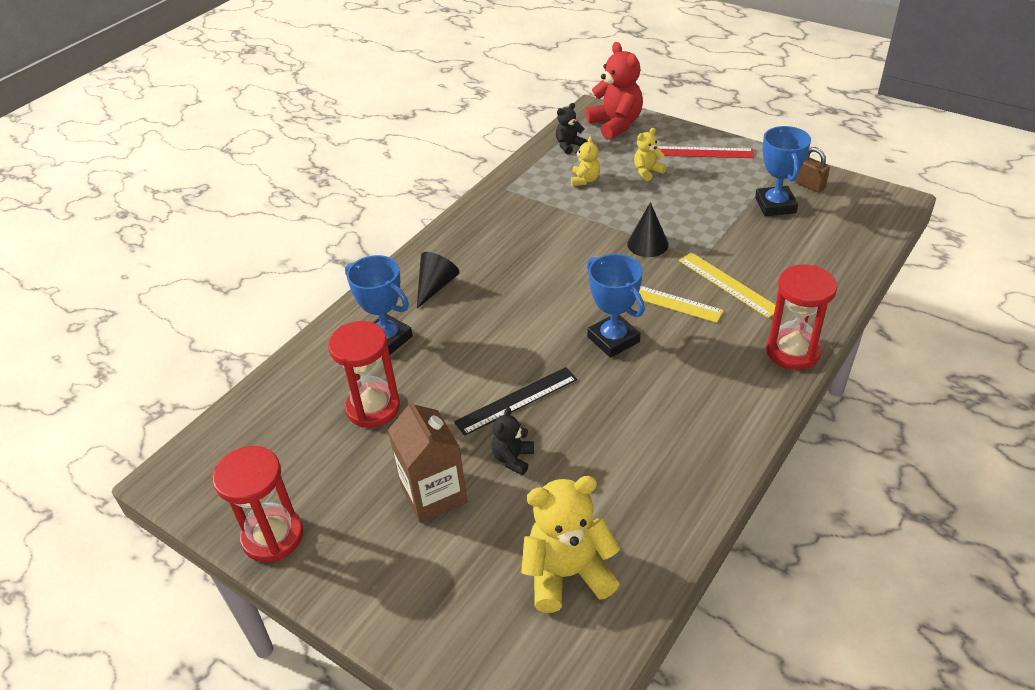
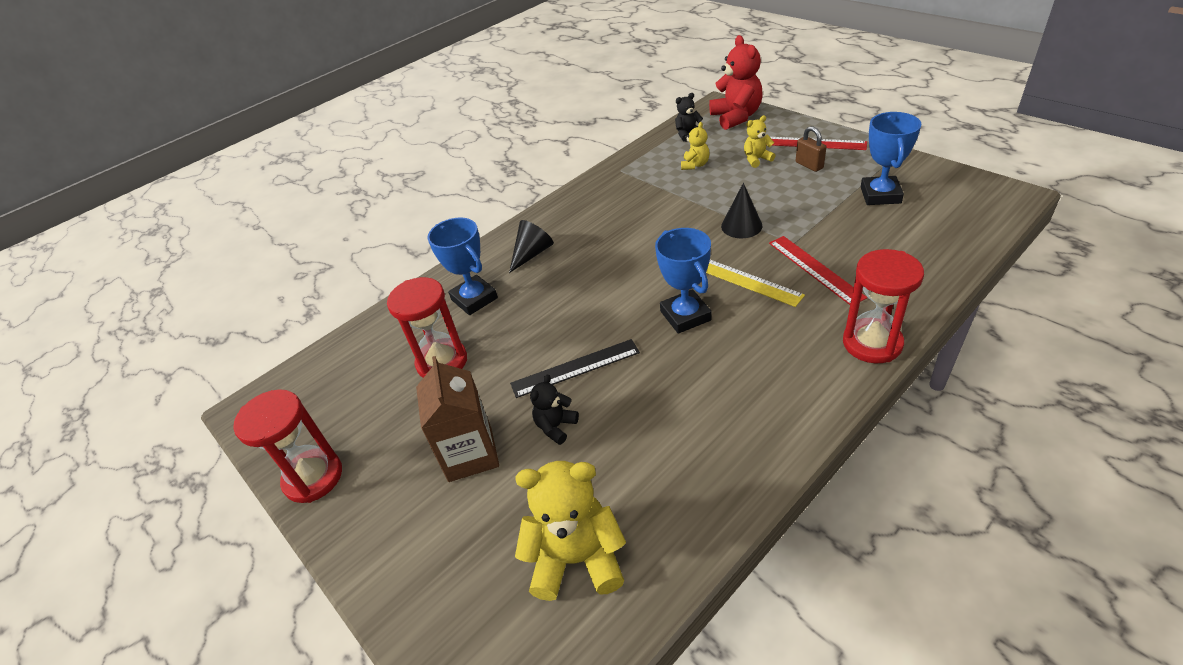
camera: 15 degrees right, 0 degrees up
(728, 284) = (815, 269): yellow ruler -> red ruler
(809, 185) = (920, 177): brown padlock -> brown padlock (809, 165)

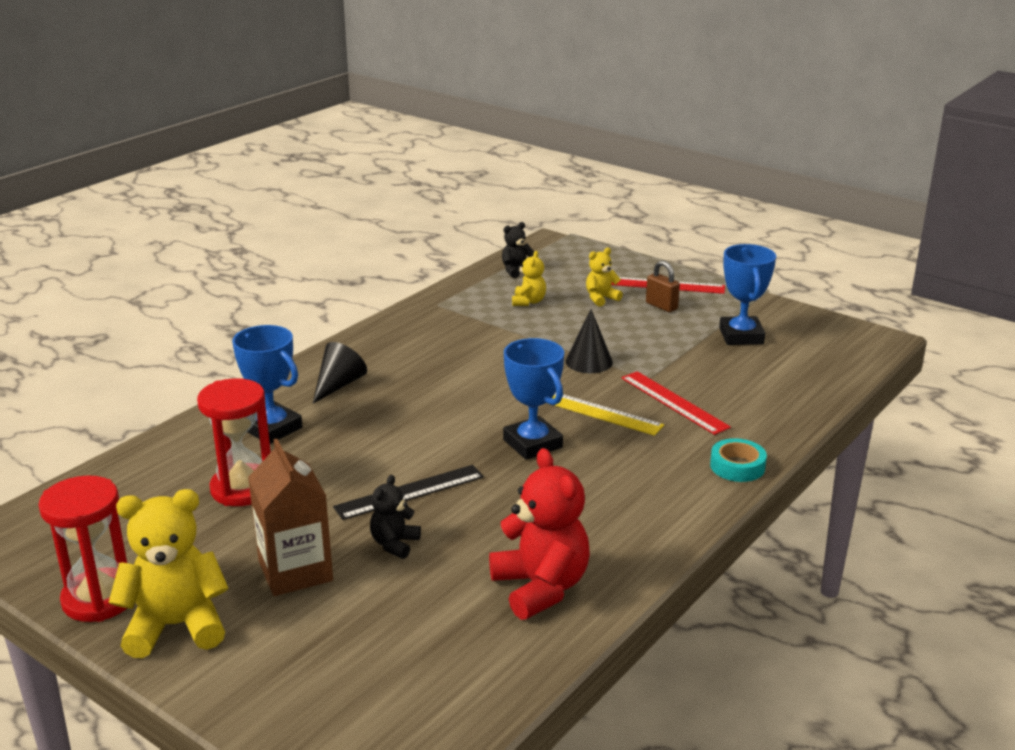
camera: 15 degrees left, 15 degrees down
(576, 559) = (436, 653): yellow teddy bear -> yellow teddy bear (176, 626)
(736, 117) = (573, 256): red teddy bear -> red teddy bear (541, 587)
(872, 343) = (737, 466): red hourglass -> turquoise tape

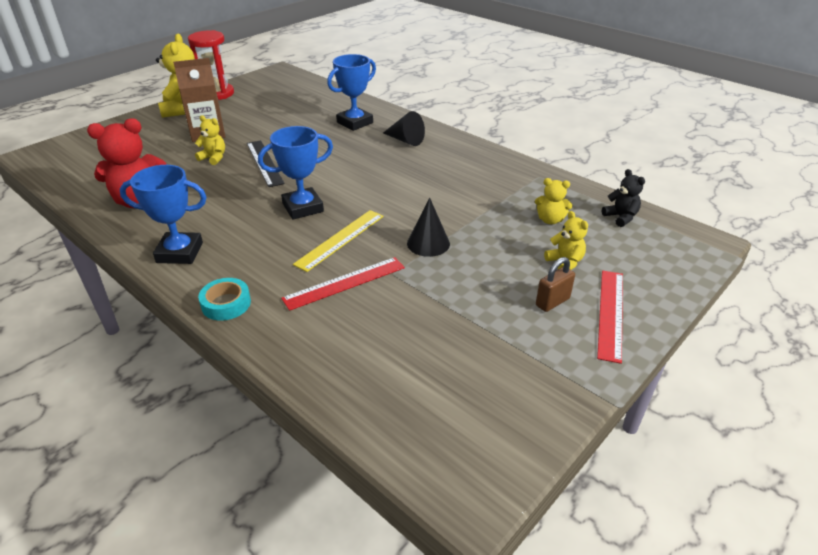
camera: 95 degrees right, 10 degrees up
(242, 489) = (292, 118): red hourglass -> none
(394, 544) = (213, 158): black teddy bear -> yellow teddy bear
(741, 336) = (479, 353): blue trophy -> blue trophy (180, 252)

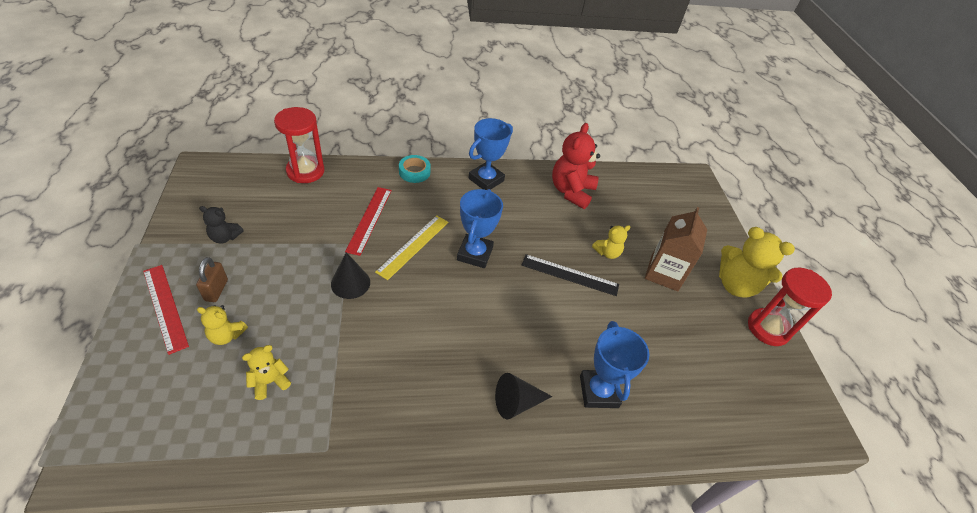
camera: 125 degrees right, 10 degrees up
(337, 386) = (305, 171): none -> red hourglass
(340, 239) = (413, 246): yellow ruler -> yellow ruler turned 45 degrees clockwise
(620, 217) = (197, 441): black teddy bear -> black teddy bear (225, 237)

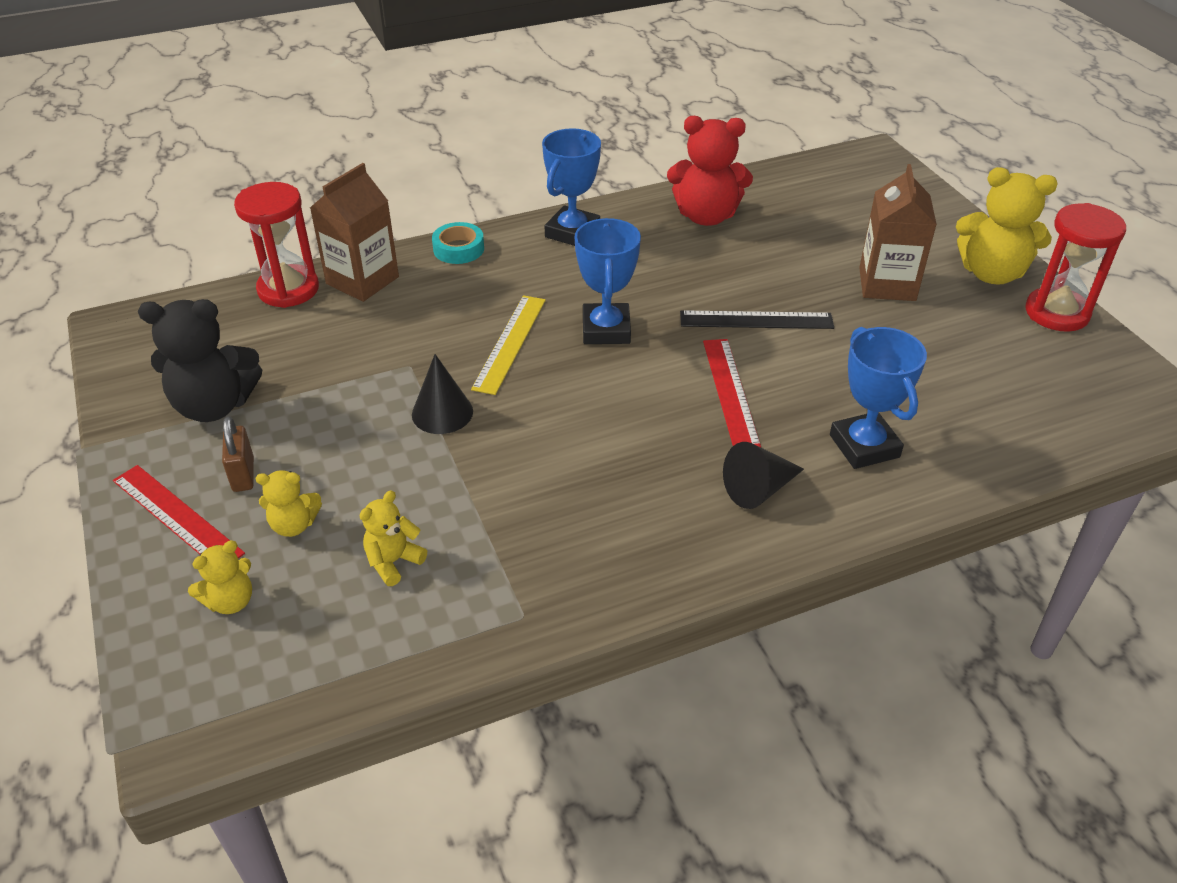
camera: 10 degrees left, 5 degrees down
(225, 237) = (214, 405): black teddy bear -> black teddy bear, size x1.90
(349, 177) = (362, 280): none -> brown carton
(369, 219) = (424, 327): red ruler -> red ruler (730, 392)
(571, 191) = (706, 216): red teddy bear -> red teddy bear turned 90 degrees counterclockwise
(607, 253) = (796, 279): yellow teddy bear -> yellow teddy bear (230, 601)

